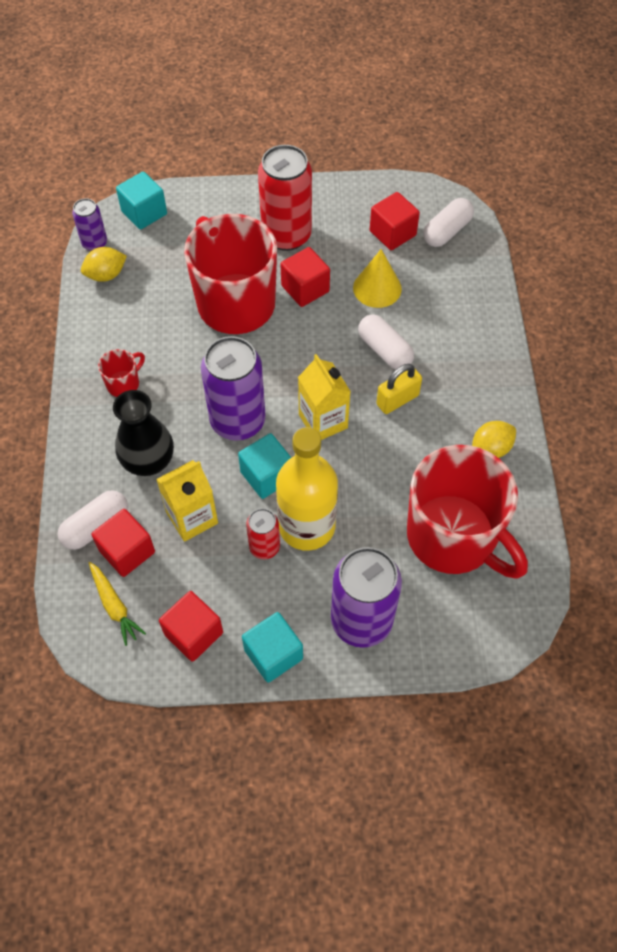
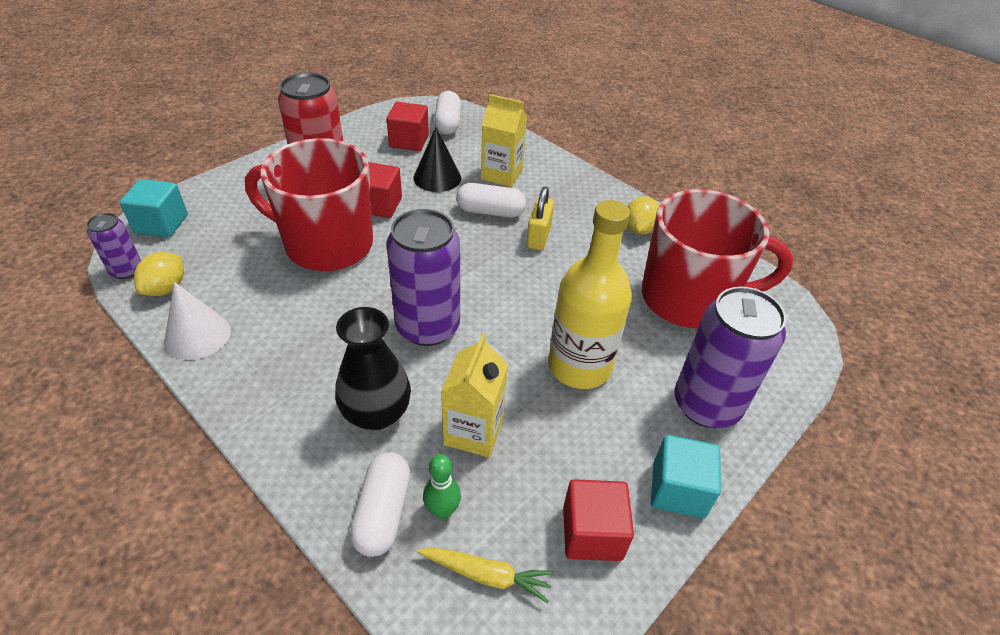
camera: 45 degrees left, 15 degrees down
(96, 327) = (198, 335): none -> white cone
(124, 383) = (279, 364): red mug -> none
(127, 551) = (442, 510): red cube -> green bowling pin
(264, 547) = (565, 407): red can -> none
(267, 475) = (501, 351): turquoise cube -> none
(323, 421) = (500, 283): yellow carton -> yellow carton (501, 174)
(377, 288) = (437, 177): yellow cone -> black cone

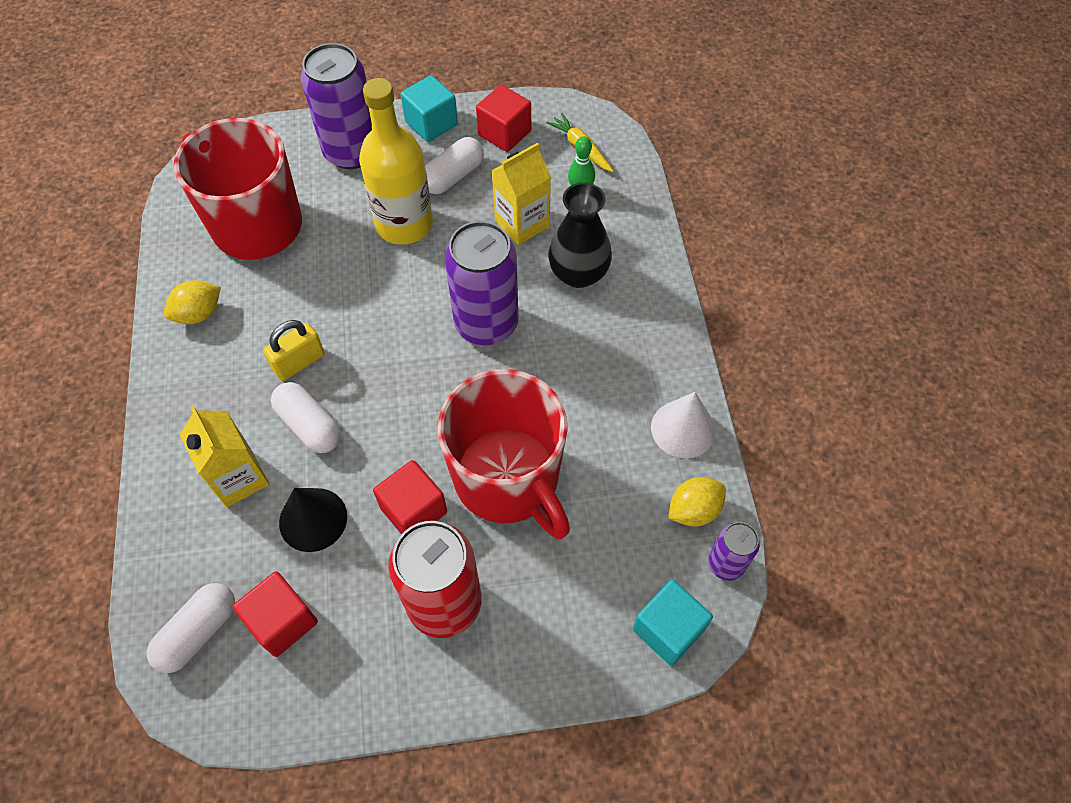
camera: 140 degrees left, 15 degrees up
(383, 512) = (617, 209): white capsule -> white capsule (453, 176)

